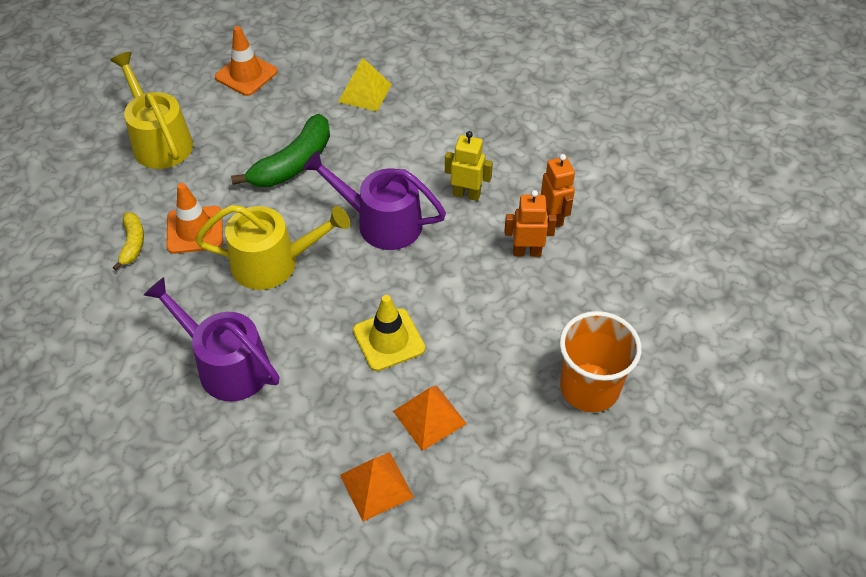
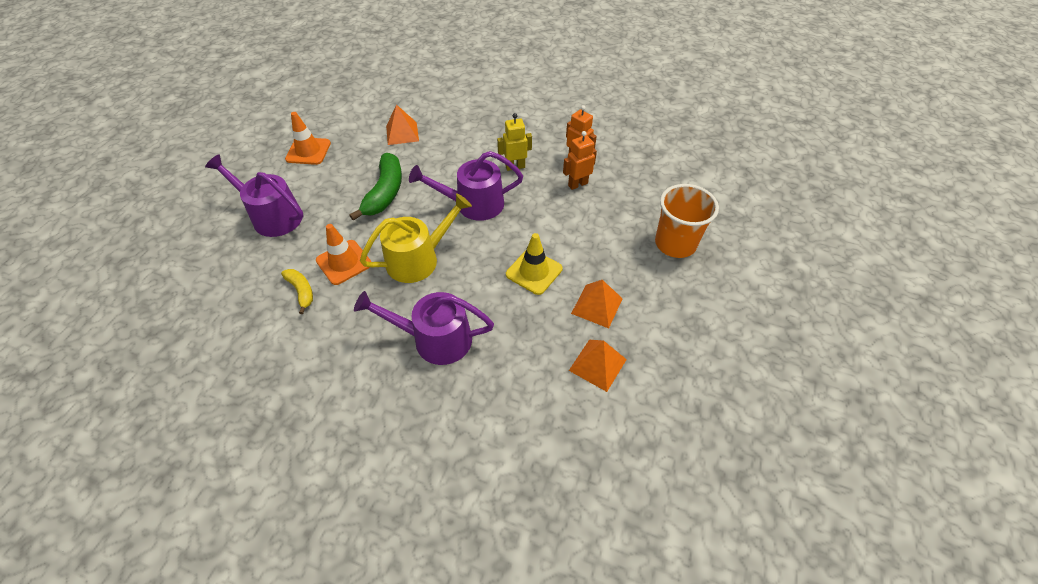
camera: 30 degrees left, 0 degrees up
(159, 141) = (272, 216): yellow watering can -> purple watering can
(365, 93) = (402, 133): yellow pyramid -> orange pyramid

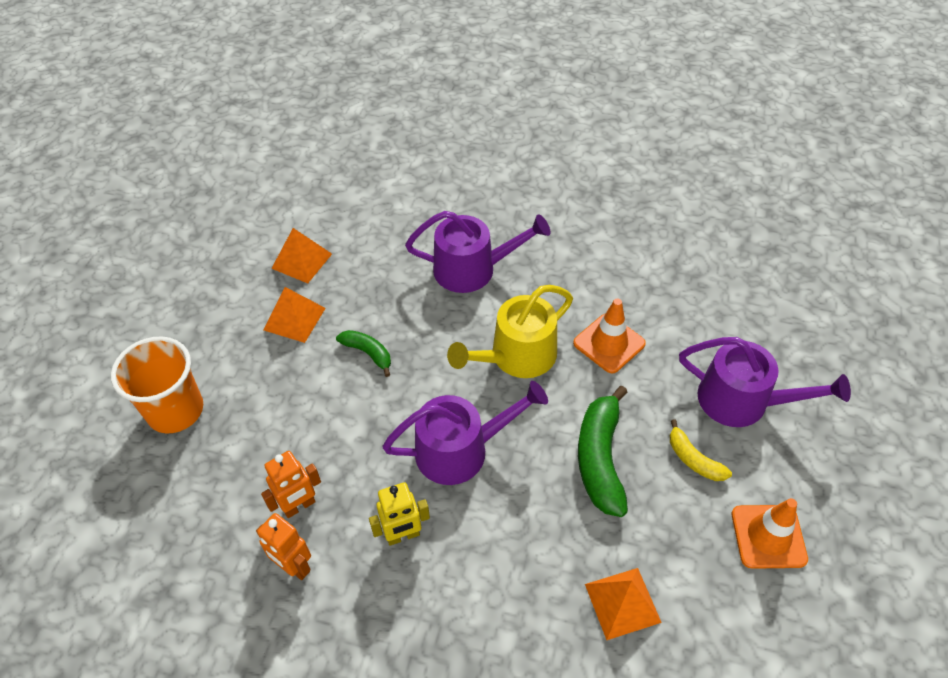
camera: 175 degrees right, 0 degrees up
(301, 291) = (641, 304): yellow banana -> yellow banana (693, 459)
(534, 271) = (368, 353): yellow traffic cone -> green banana

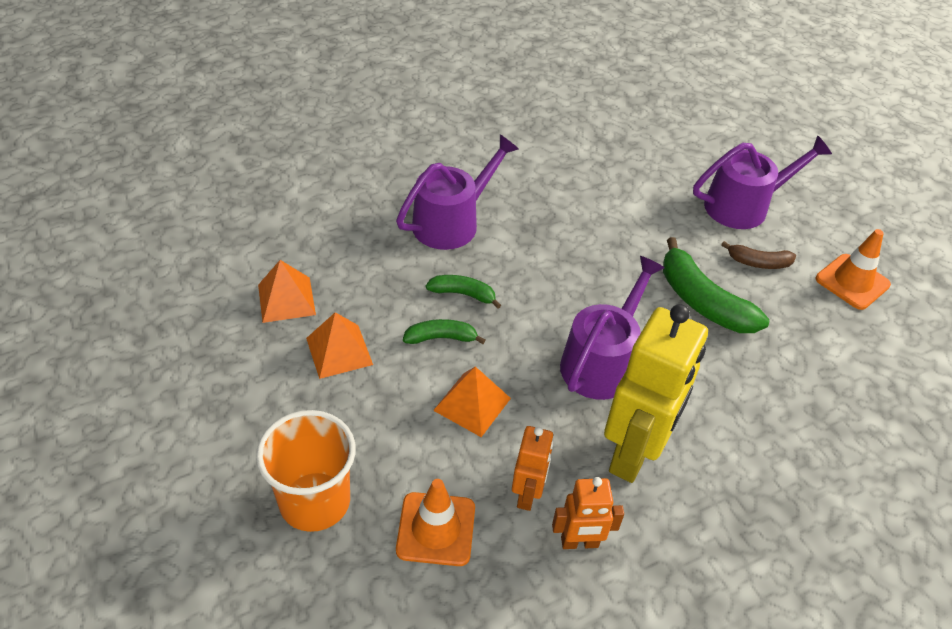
camera: 45 degrees left, 5 degrees down
(403, 535) = (634, 454): yellow robot -> yellow robot, size x1.96
(419, 330) = (463, 294): none -> green banana
(517, 356) = (563, 267): yellow watering can -> none
(609, 343) = (617, 218): orange traffic cone -> orange traffic cone (436, 529)
(622, 603) = (823, 386): orange pyramid -> orange pyramid (472, 404)
(693, 459) = (758, 263): yellow banana -> brown banana

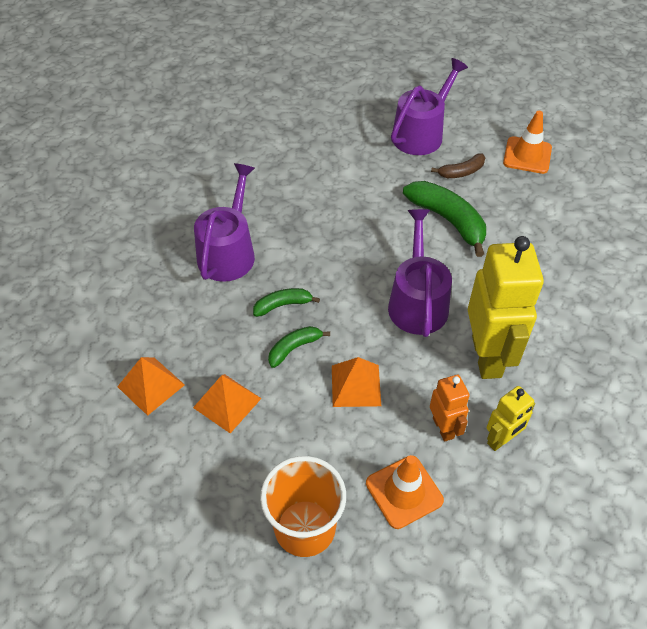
camera: 30 degrees left, 5 degrees up
(579, 543) = (501, 440): orange robot -> yellow robot
(702, 301) = (448, 220): green banana -> green banana turned 150 degrees counterclockwise

